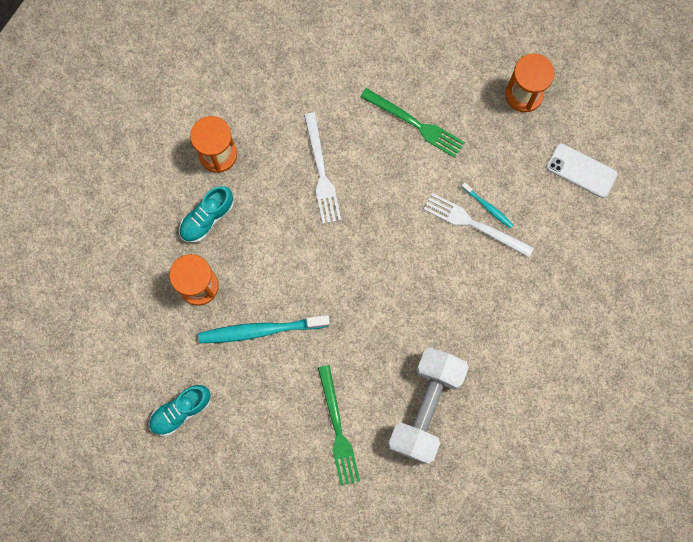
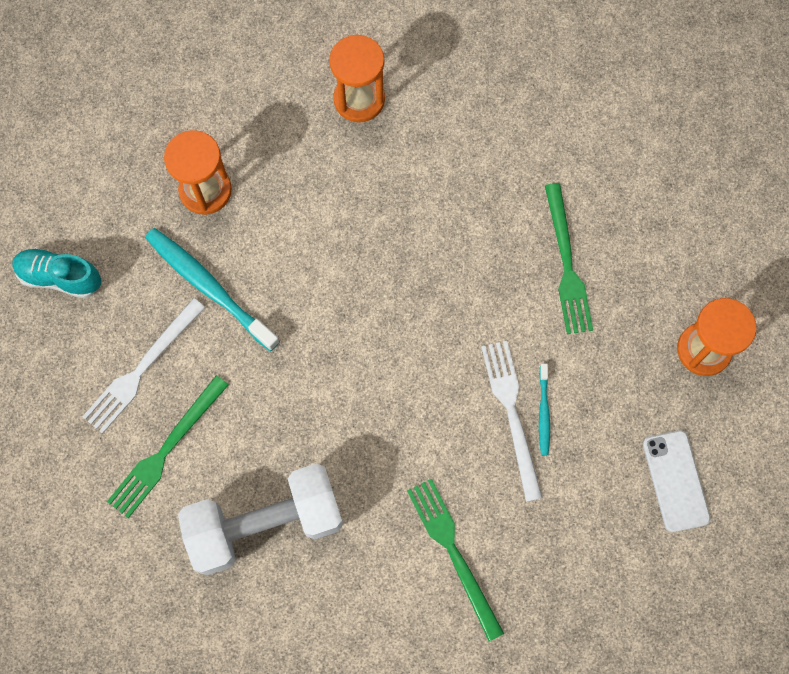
camera: 50 degrees right, 5 degrees down
(207, 218) = (283, 143): turquoise shoe -> none
(321, 172) = (429, 213): white fork -> white fork (142, 369)
(524, 319) = (453, 553): none -> green fork

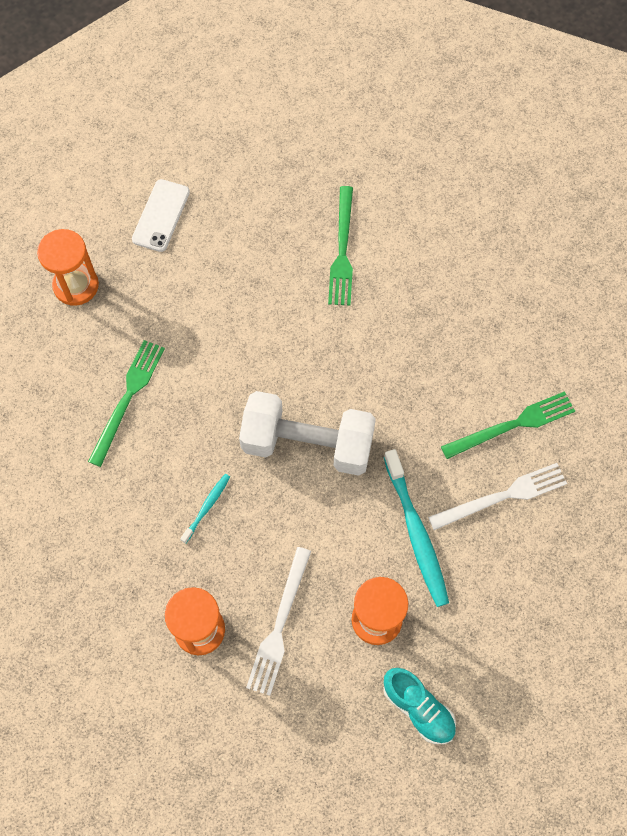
camera: 150 degrees left, 5 degrees down
(60, 277) = (536, 610): turquoise shoe -> turquoise shoe (418, 708)
(265, 524) = (464, 336): white dumbbell -> white dumbbell (307, 443)
(511, 414) = (242, 316): white fork -> white fork (279, 625)
(543, 412) = (219, 305): turquoise toothbrush -> turquoise toothbrush (206, 507)

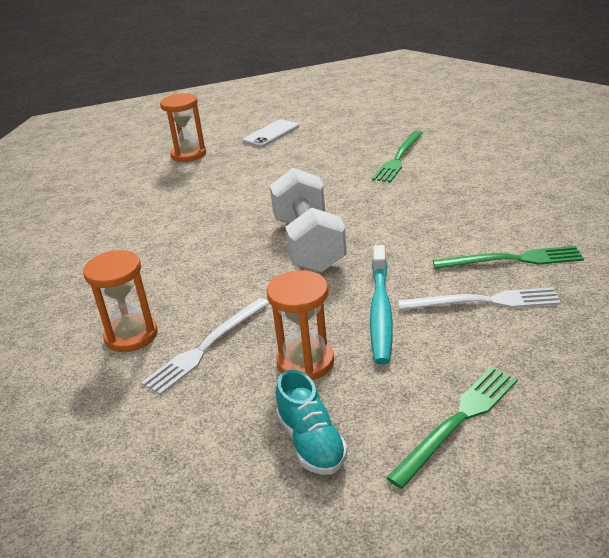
camera: 25 degrees right, 35 degrees down
(127, 398) = (181, 204): green fork -> green fork (458, 421)
(206, 507) = (197, 265): turquoise toothbrush -> none
(307, 443) = (309, 244): white dumbbell -> white dumbbell turned 45 degrees clockwise

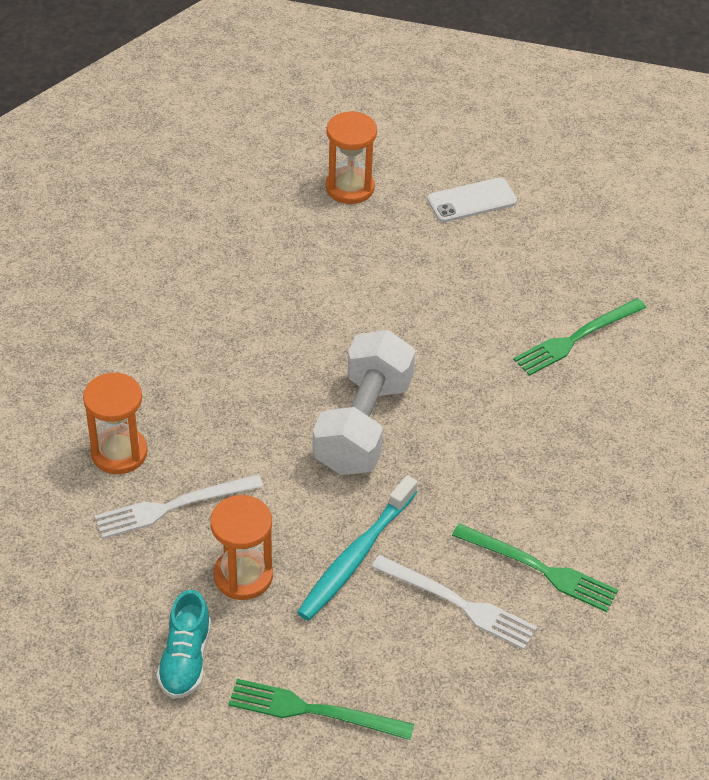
camera: 25 degrees right, 15 degrees up
(458, 421) = (314, 711): green fork -> green fork turned 150 degrees counterclockwise

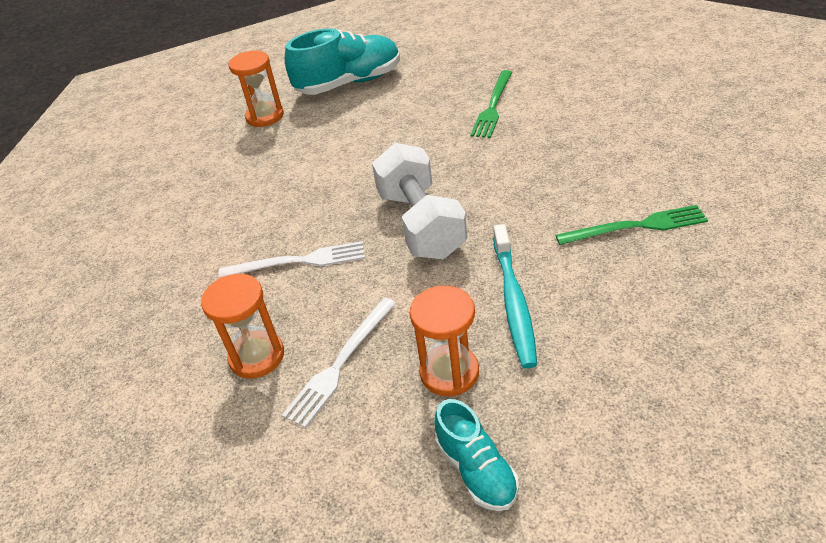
camera: 30 degrees left, 5 degrees down
(314, 711) = (619, 429): green fork -> none
(458, 603) = (617, 281): white fork -> white fork (298, 261)
(472, 200) = (349, 83): white phone -> turquoise shoe

